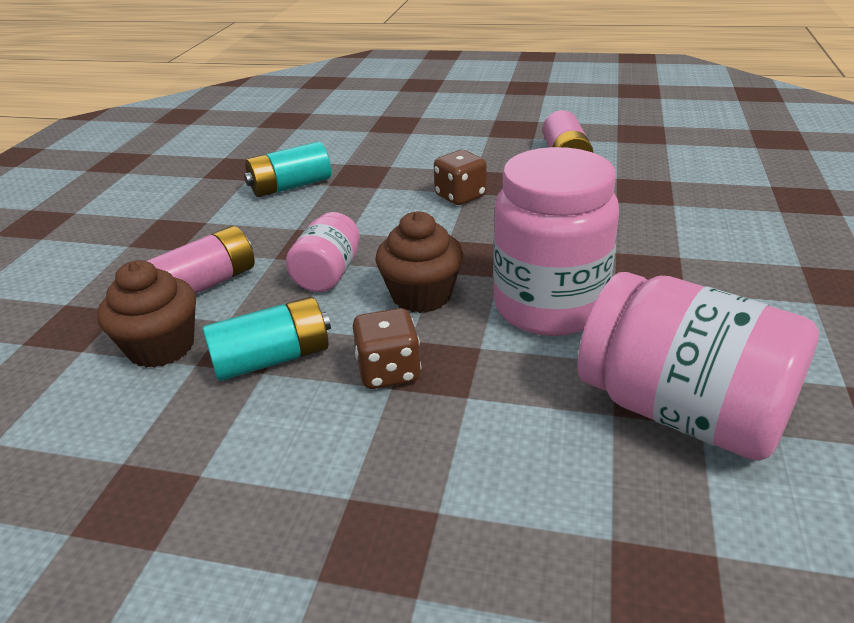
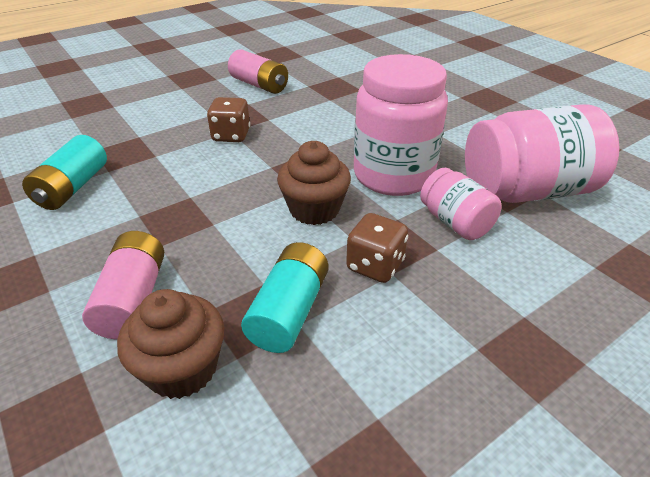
camera: 50 degrees left, 5 degrees up
(328, 274) = (226, 233): pink jar -> pink jar (455, 222)

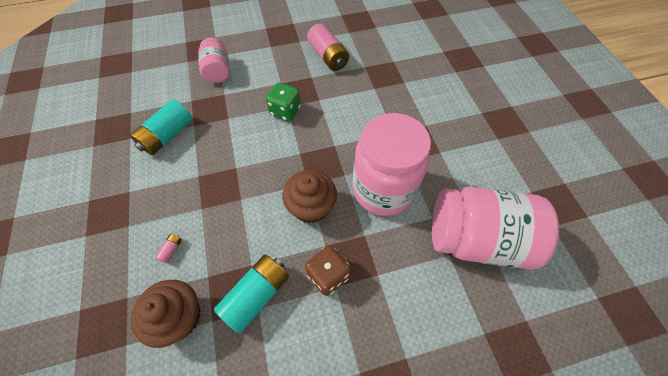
camera: 20 degrees right, 20 degrees up
(133, 299) = (171, 250): pink battery -> pink battery, size x0.41
(231, 136) = (285, 111): brown dice -> green dice
(455, 222) = (404, 253): pink jar -> pink jar (218, 71)

